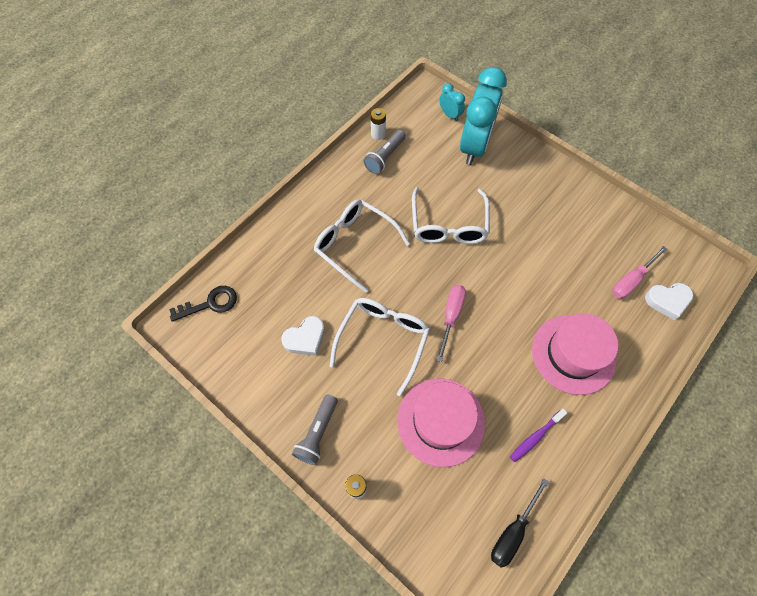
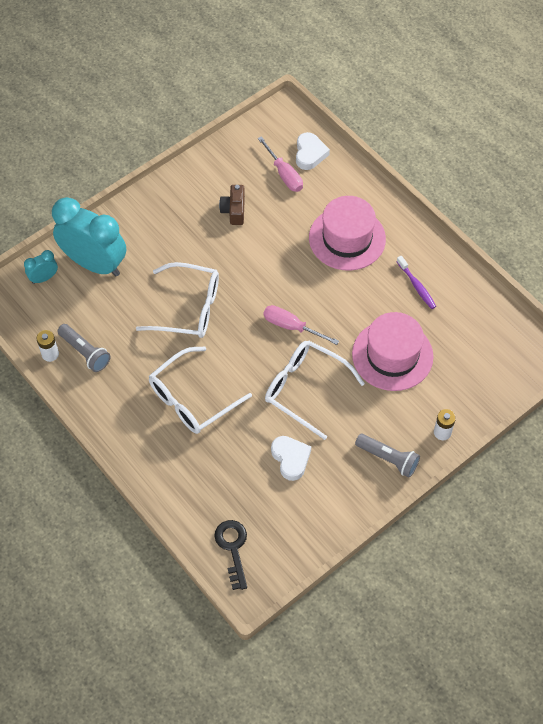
camera: 80 degrees left, 5 degrees down
(513, 532) = (491, 321): black screwdriver -> none
(569, 243) = (234, 210): none -> brown camera

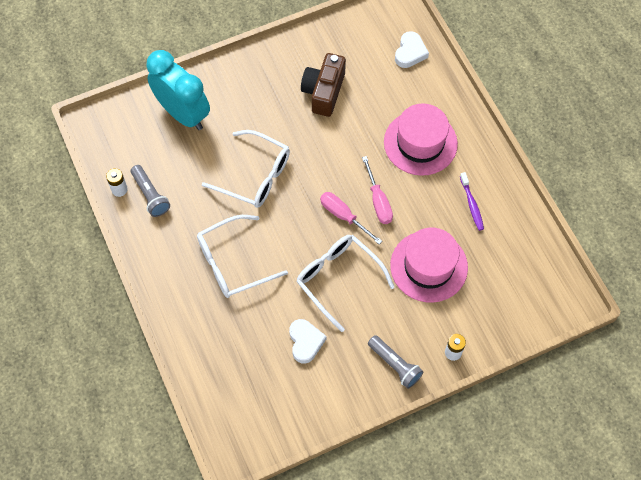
camera: 15 degrees right, 5 degrees up
(44, 278) = (134, 116): turquoise clock -> none
(233, 548) = (228, 413): black key -> none
(234, 210) = (324, 92): brown camera -> brown camera, size x1.60
(284, 174) = (380, 67): pink screwdriver -> pink screwdriver (378, 201)

